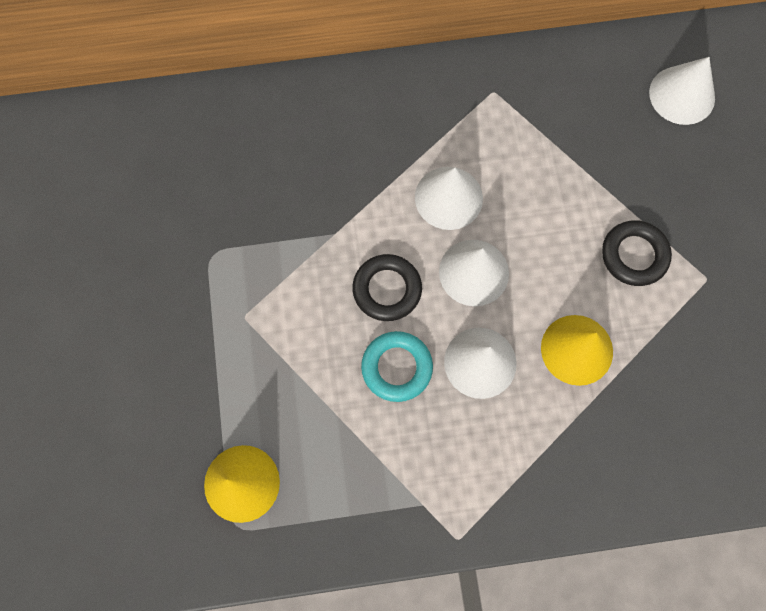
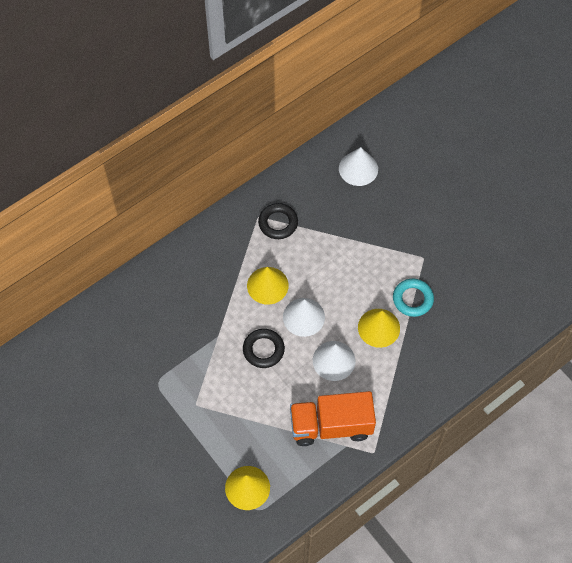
camera: 30 degrees left, 10 degrees down
(397, 367) = (292, 386): turquoise ring -> turquoise ring (412, 299)
(418, 460) = (331, 425): none -> orange truck
(448, 198) = (267, 285): white cone -> yellow cone
(634, 255) = (380, 265): black ring -> black ring (278, 223)

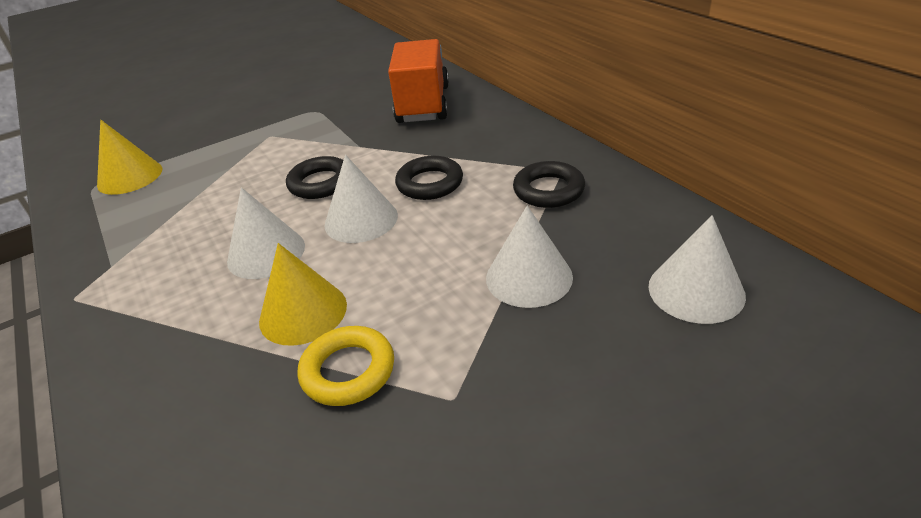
camera: 100 degrees right, 25 degrees down
(267, 285) = (430, 183): yellow cone -> black ring
(331, 425) = (156, 250): orange truck -> orange truck (423, 104)
(351, 232) = (529, 277): none -> white cone
(412, 299) = (348, 371): turquoise ring -> yellow ring

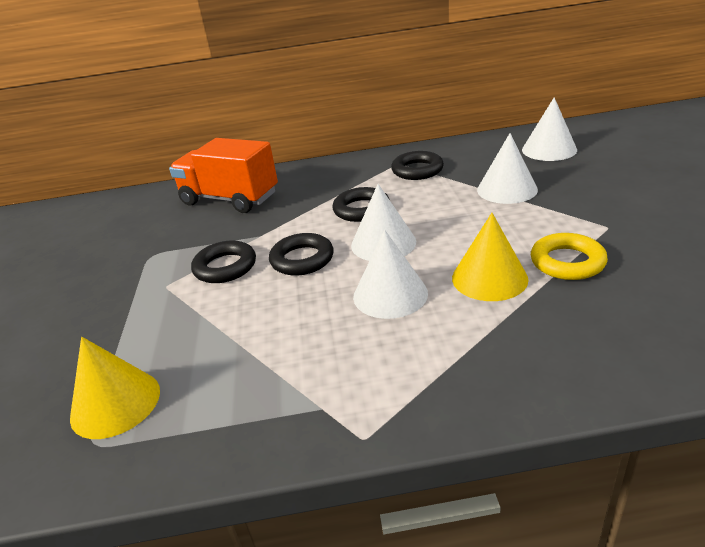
camera: 65 degrees left, 5 degrees down
(301, 150) = (225, 267): none -> black ring

